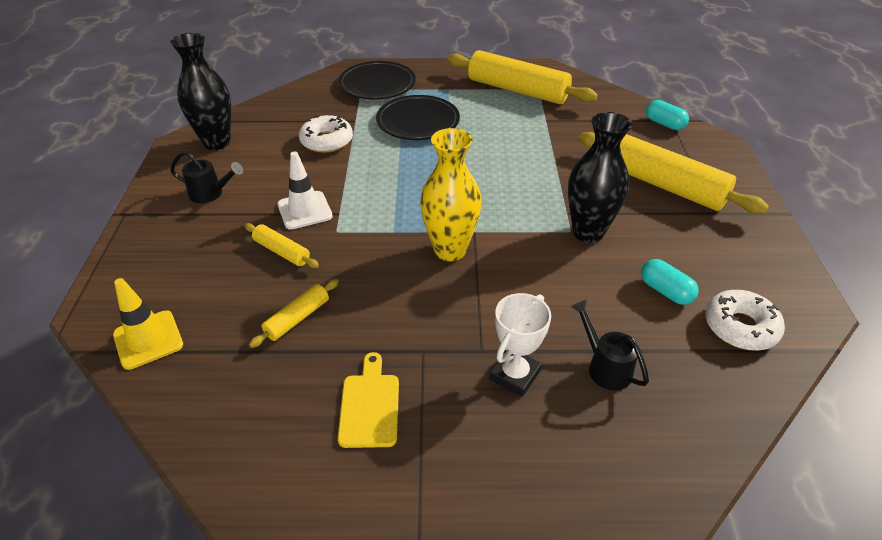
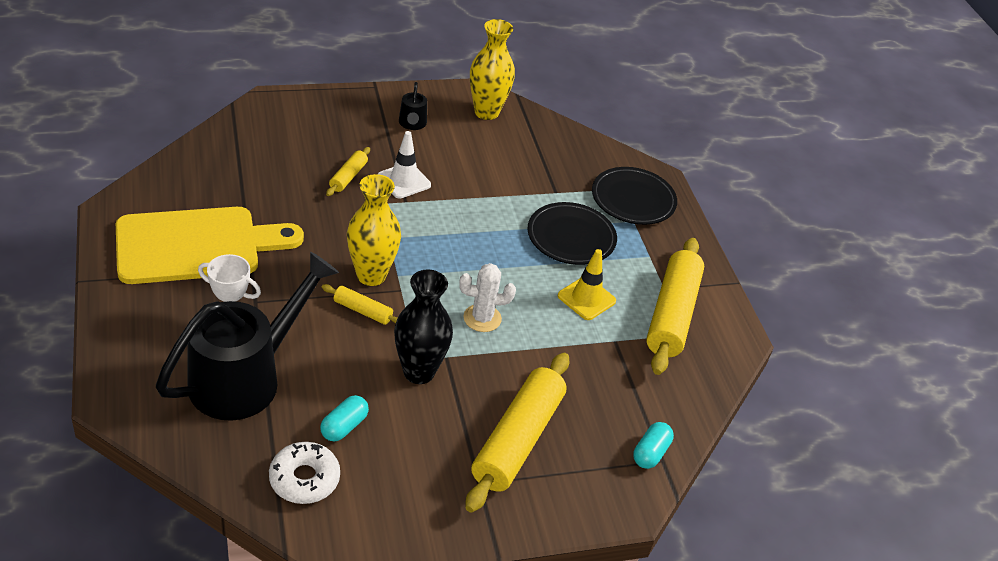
camera: 70 degrees right, 0 degrees up
(148, 340) = (245, 131): yellow traffic cone -> yellow traffic cone (586, 298)
(217, 142) = (486, 112): black vase -> yellow vase
(297, 318) = (275, 197): yellow rolling pin -> yellow rolling pin (363, 311)
(327, 141) = (512, 178): white donut -> none
(370, 405) = (196, 245): yellow cutting board -> yellow cutting board, size x2.26
(517, 185) = (482, 318): none -> white cactus
(605, 367) = (245, 377): black watering can -> black watering can, size x2.39

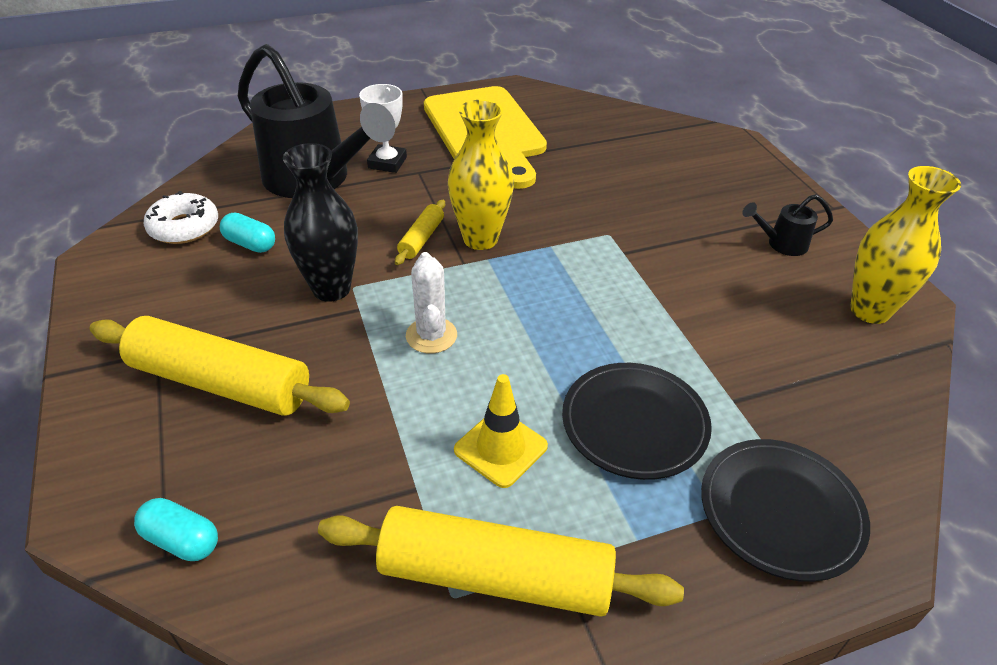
camera: 90 degrees right, 0 degrees up
(348, 177) = (643, 206): yellow rolling pin -> none
(404, 181) = (662, 247): white traffic cone -> none

